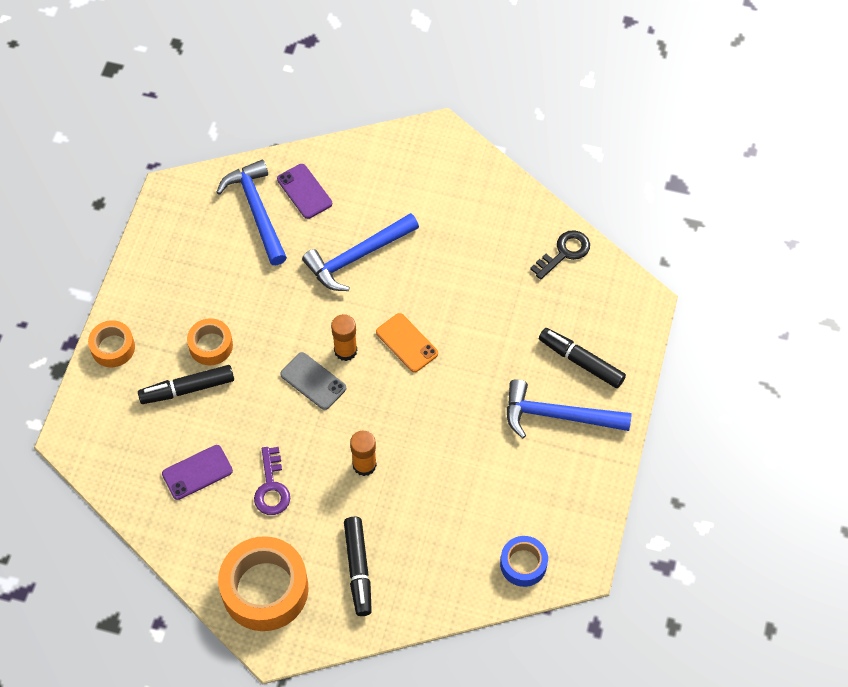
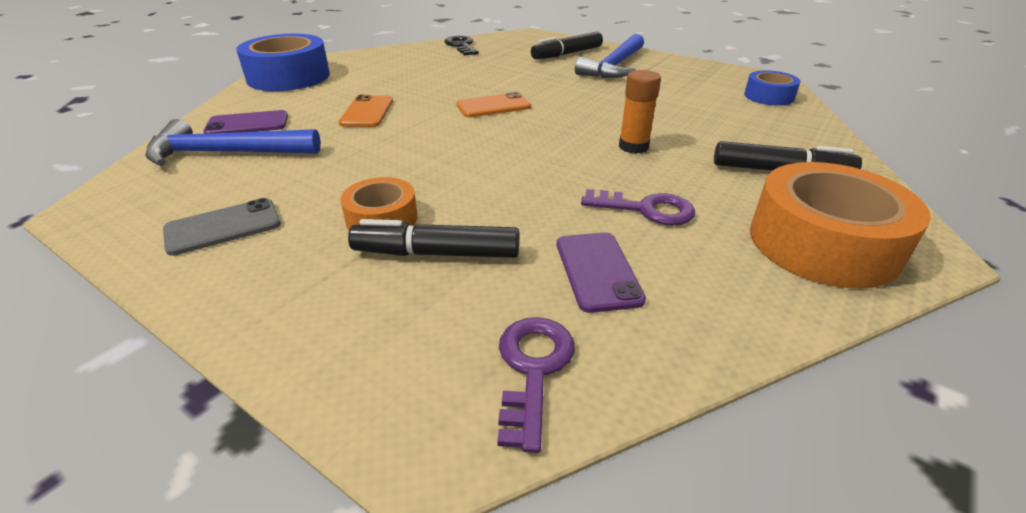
camera: 70 degrees left, 25 degrees down
(113, 347) = (279, 324): orange tape -> none
(118, 461) = (533, 369): none -> purple key
(187, 389) = (436, 253): black marker -> black marker turned 90 degrees clockwise
(313, 381) = (501, 157): grey phone -> grey phone (223, 227)
(345, 350) = (475, 134): orange glue stick -> none
(357, 257) = (367, 112): blue hammer -> orange phone
(409, 155) = (288, 77): none -> blue tape

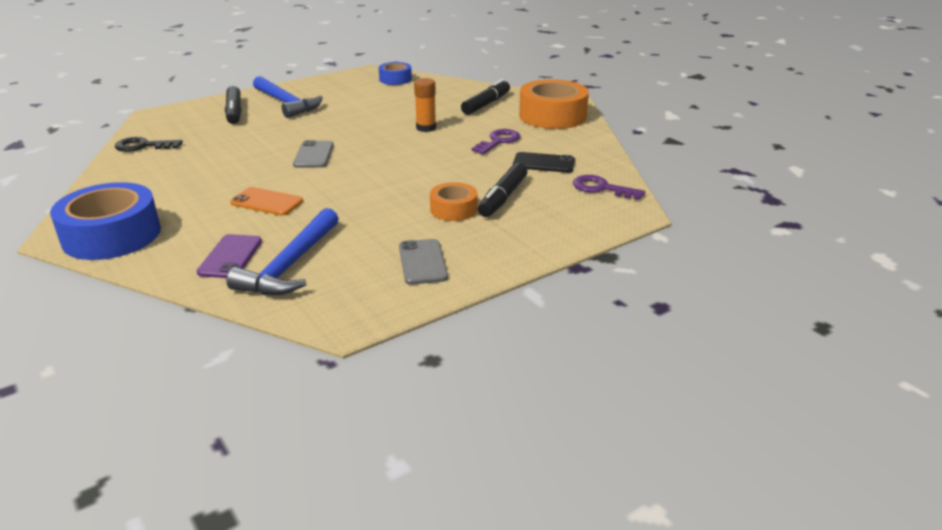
camera: 70 degrees left, 5 degrees down
(493, 106) = (313, 155): orange phone -> grey phone
(597, 271) = (543, 163): purple phone -> black phone

